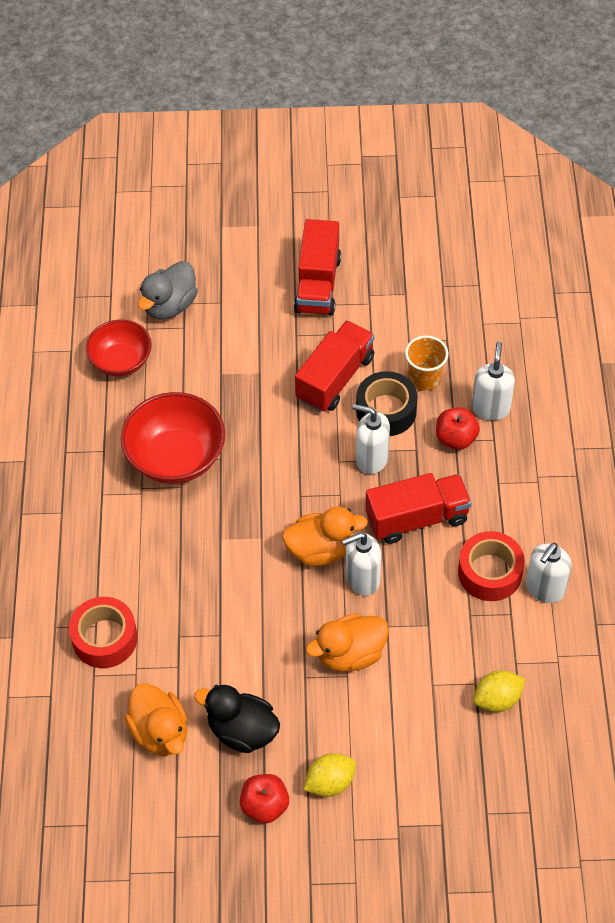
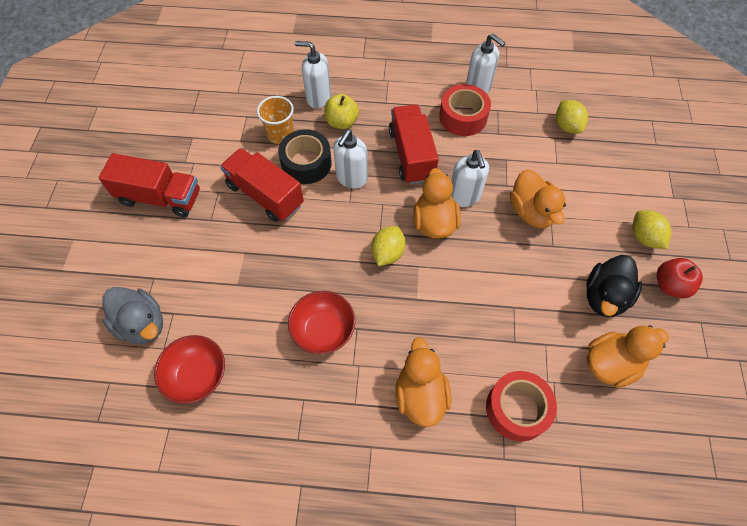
camera: 85 degrees left, 5 degrees up
(114, 550) = (420, 395): none -> orange duck
(176, 457) = (323, 330): red bowl -> red bowl, size x0.66
(274, 506) = (387, 253): none -> yellow lemon
(456, 438) = (342, 122): red apple -> yellow apple

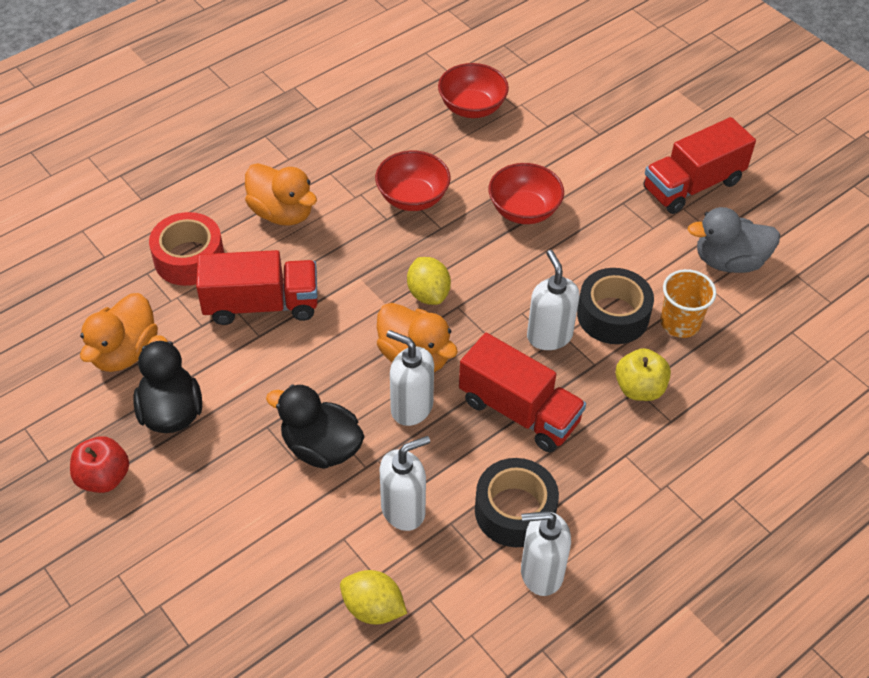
camera: 135 degrees right, 10 degrees down
(142, 324) = (559, 104): grey duck -> grey duck (729, 261)
(265, 195) = (607, 257): red truck -> red truck (261, 305)
(270, 262) = (524, 210): none -> red bowl
(318, 98) = (703, 396): white soap dispenser -> white soap dispenser (403, 510)
(463, 117) = (515, 511): red tape -> black tape
(531, 212) = (321, 447): orange duck -> black duck
(644, 237) = (166, 516): yellow lemon -> none

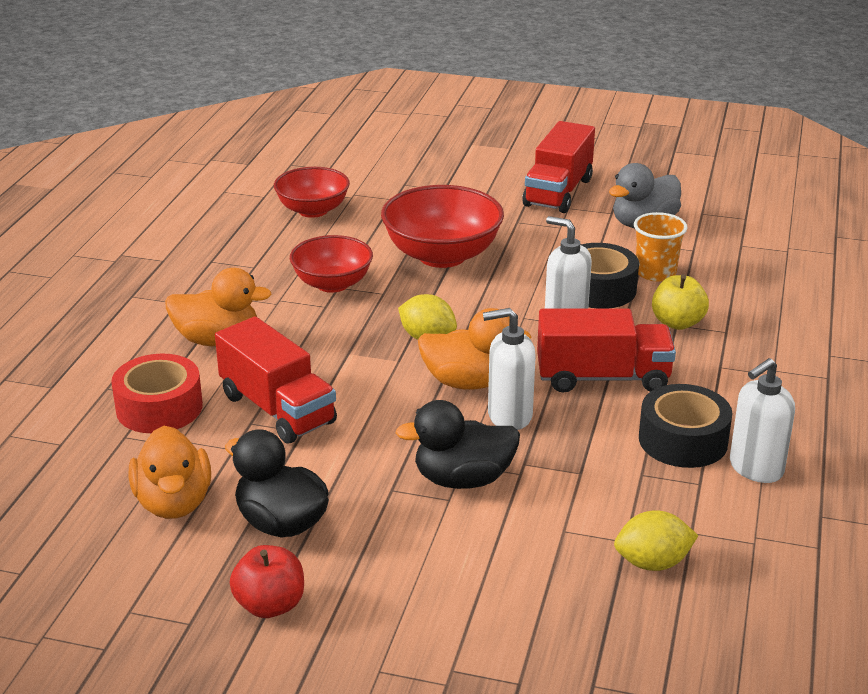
camera: 35 degrees left, 20 degrees down
(261, 305) = (277, 409): red truck -> red truck turned 90 degrees clockwise
(403, 510) = (591, 485): white soap dispenser -> none
(524, 210) = (442, 255): red bowl -> red bowl, size x1.52

